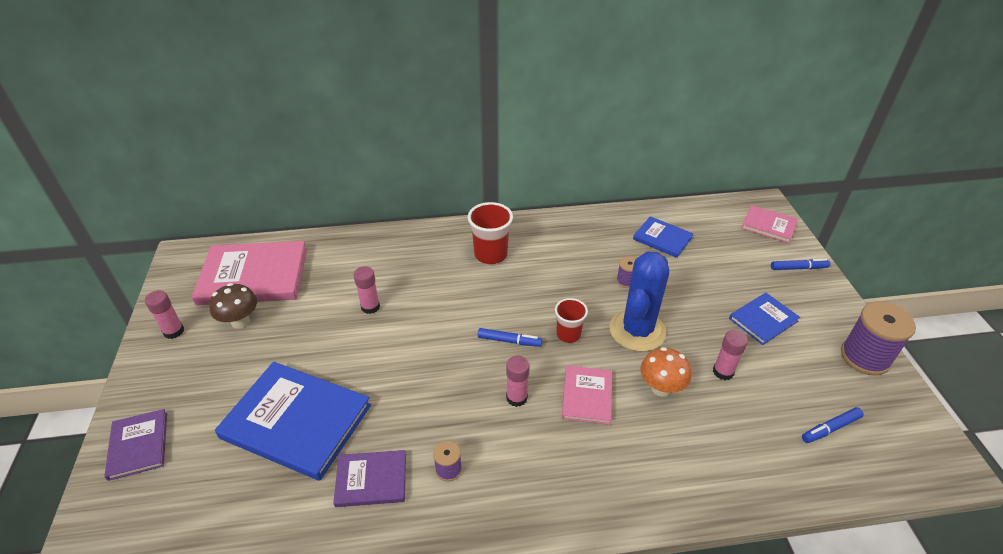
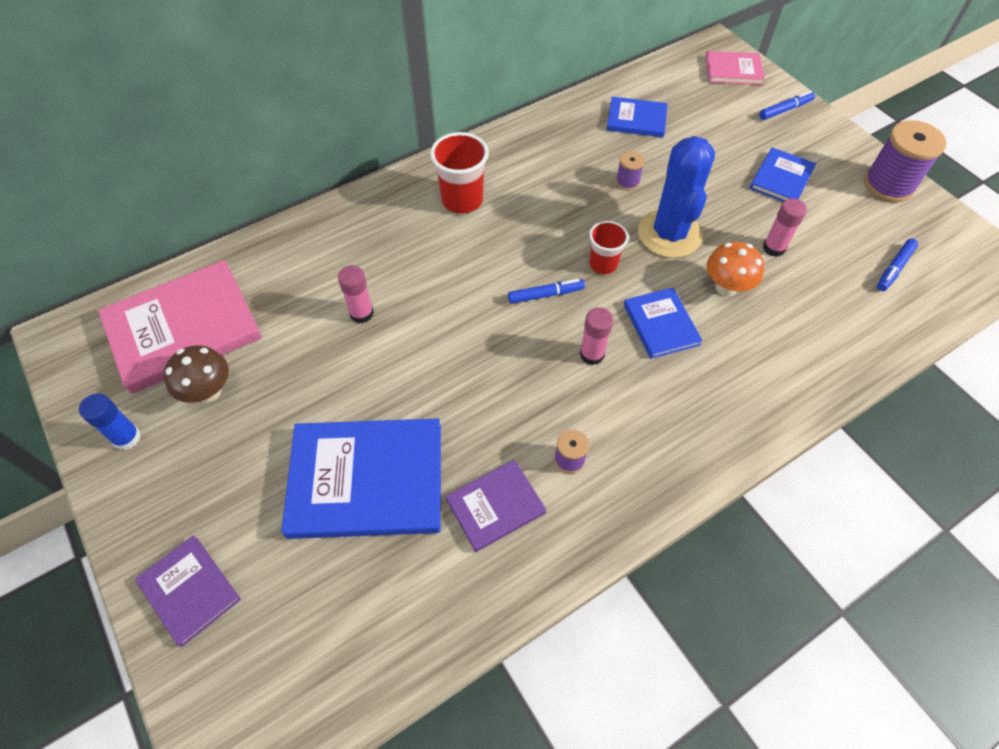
camera: 25 degrees left, 15 degrees up
(174, 331) = (127, 438): pink glue stick -> blue glue stick
(587, 396) = (661, 324): pink book -> blue book

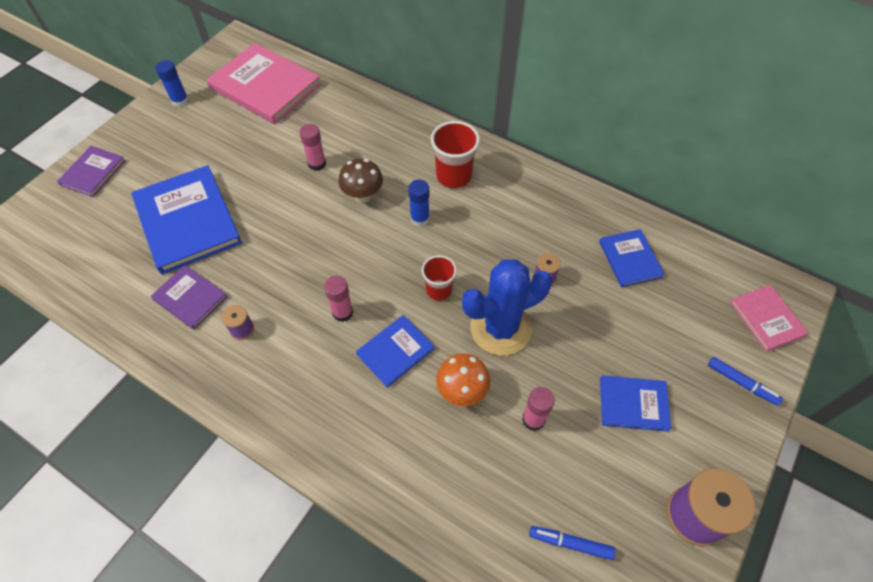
camera: 65 degrees right, 0 degrees up
(209, 392) = (224, 119): brown mushroom -> brown mushroom (363, 195)
(503, 247) = (420, 219): none -> blue glue stick
(546, 295) = (387, 262): blue marker -> none

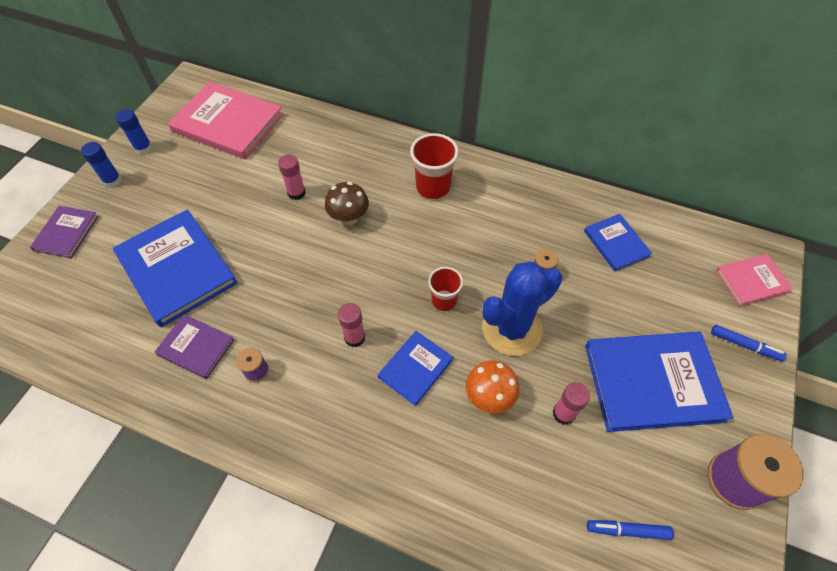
camera: 10 degrees left, 0 degrees up
(420, 219) = (409, 233): blue glue stick -> blue glue stick (112, 180)
(633, 404) = (652, 382): blue book -> blue book, size x1.88
(766, 319) = (751, 281): pink book -> pink book turned 75 degrees counterclockwise

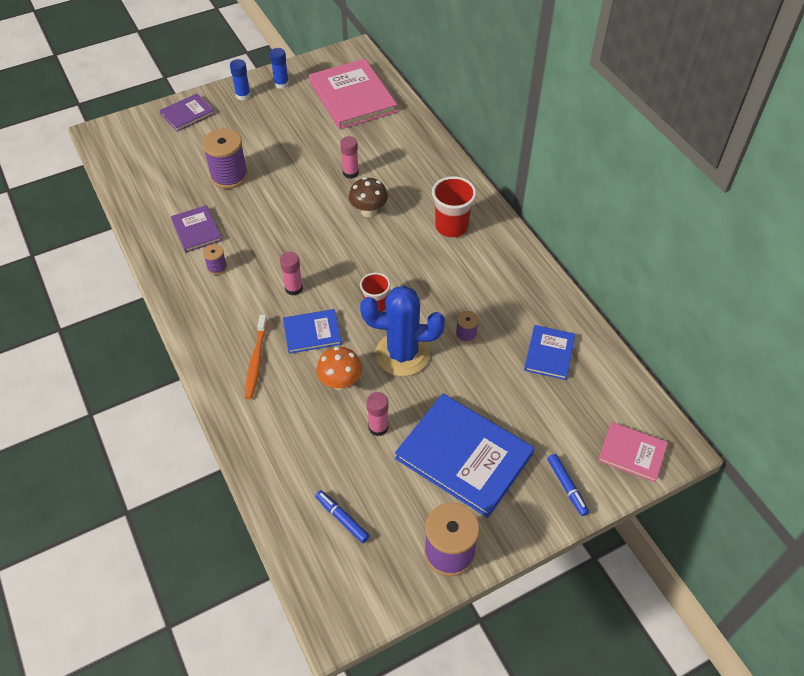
camera: 40 degrees right, 5 degrees down
(177, 269) = (229, 176): blue book -> purple spool
(393, 438) = (256, 361): none -> orange toothbrush

